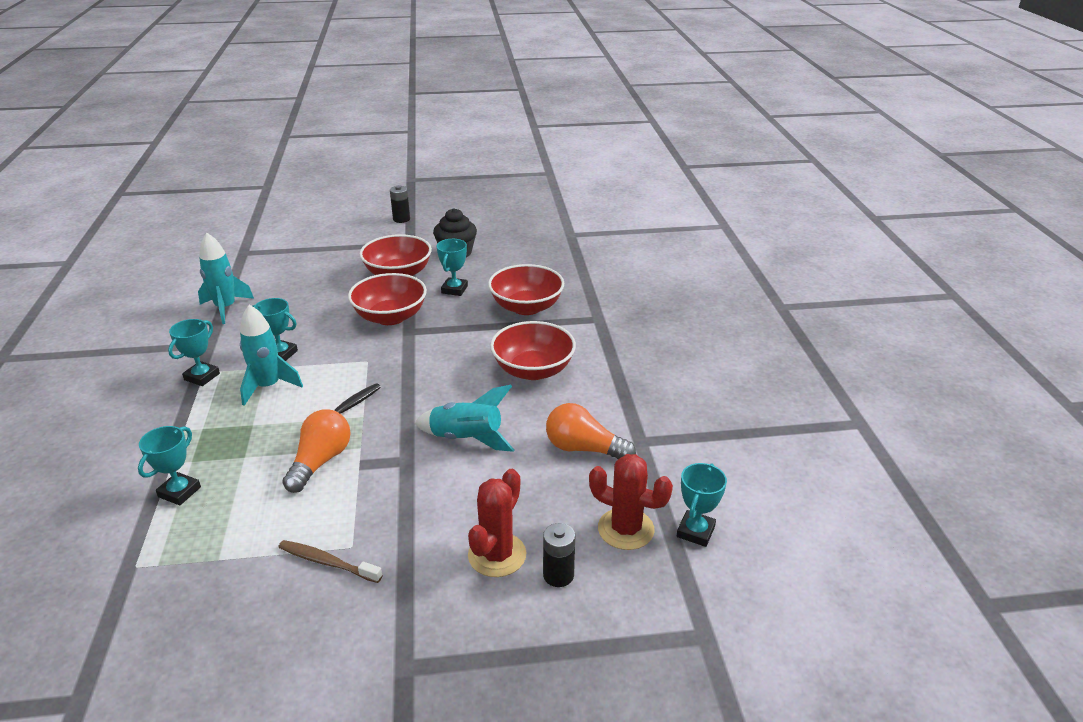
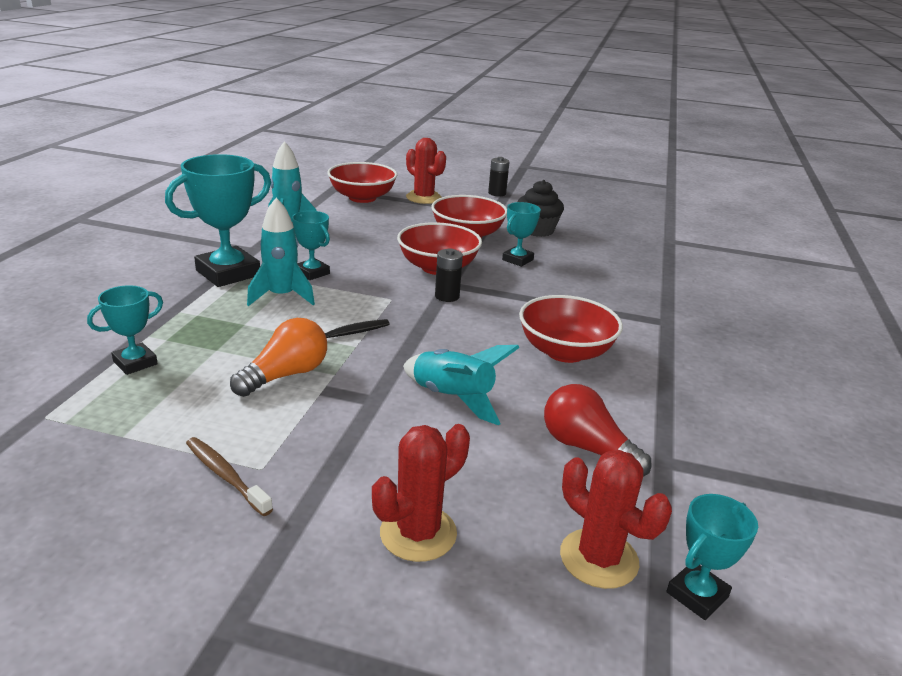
camera: 20 degrees right, 5 degrees down
(202, 377) = (228, 273): turquoise trophy -> turquoise trophy, size x1.84
(336, 241) = (423, 198): none -> red cactus
(526, 307) = (588, 292): red bowl -> red bowl (362, 198)
(558, 575) = (482, 585): black battery -> black battery (447, 296)
(583, 449) = (586, 448): orange light bulb -> red light bulb

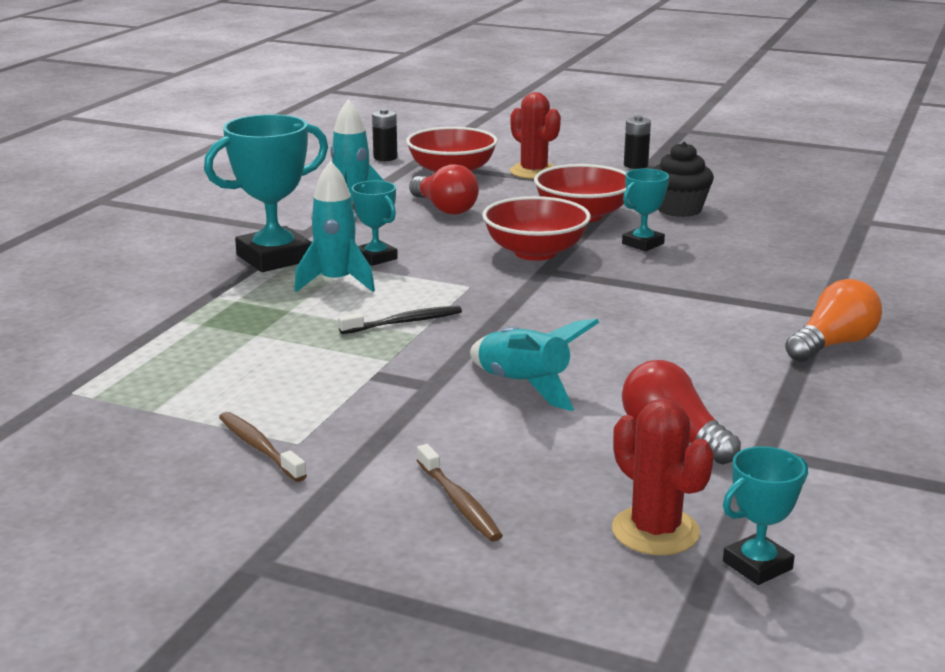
camera: 10 degrees right, 5 degrees down
(135, 363) = (166, 346): turquoise trophy -> none
(286, 375) = (333, 360): orange light bulb -> orange light bulb (833, 344)
(361, 228) = (445, 208): none -> red light bulb
(418, 533) = (459, 502): red cactus -> brown toothbrush
(447, 296) = (540, 284): black battery -> black battery (385, 157)
(565, 352) = (676, 343): red bowl -> none

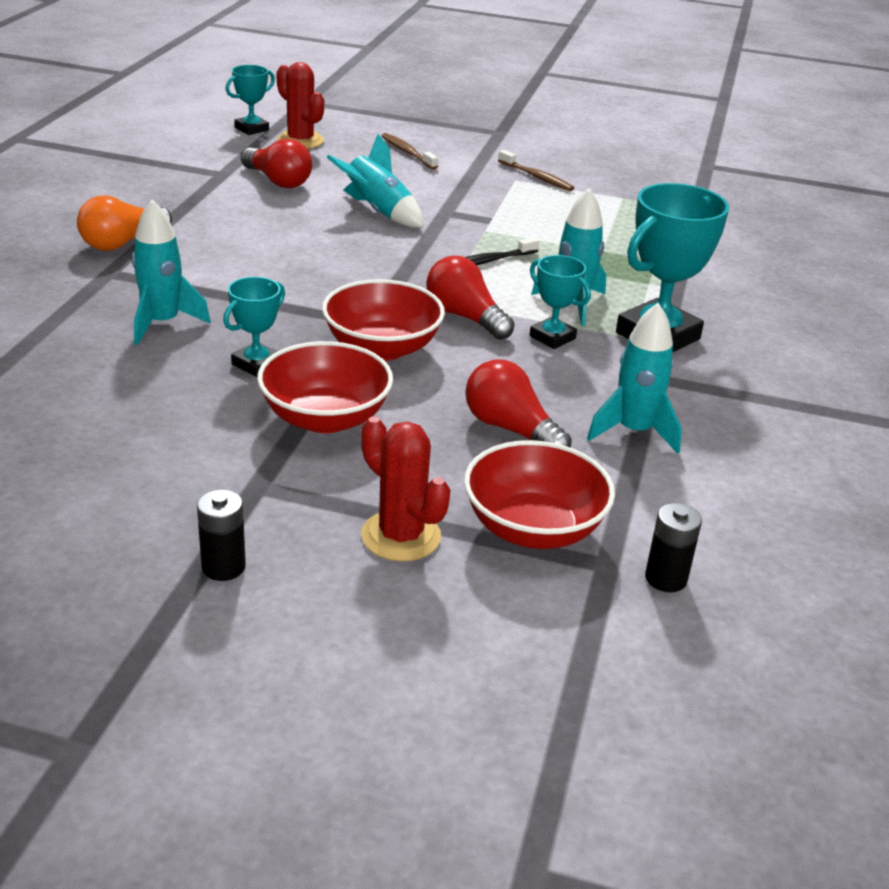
camera: 170 degrees right, 10 degrees up
(451, 273) = (465, 317): none -> red light bulb
(679, 209) = (189, 435): black cupcake -> none
(738, 271) = (162, 323): none -> turquoise rocket

